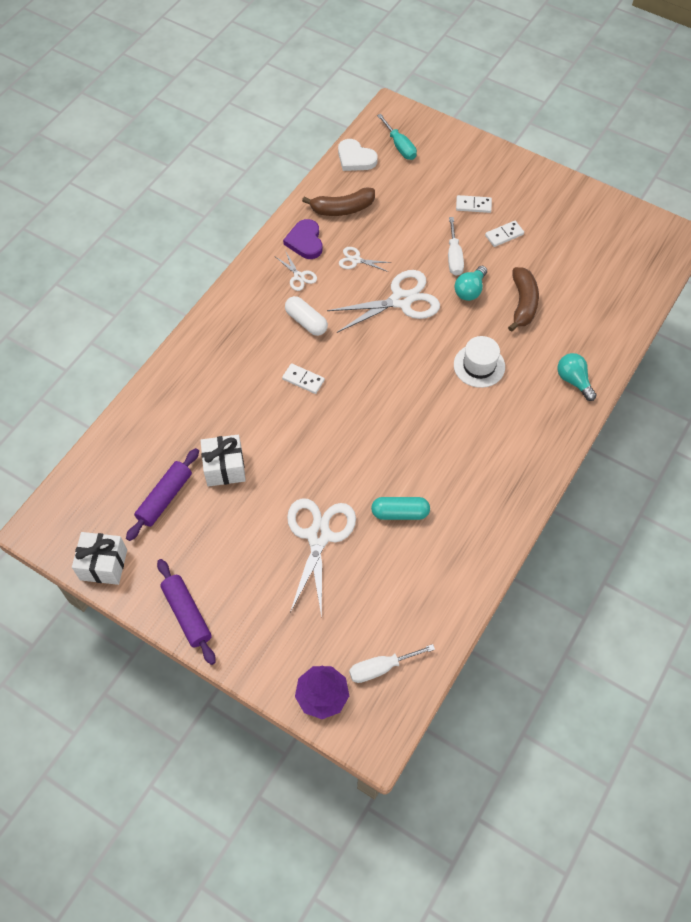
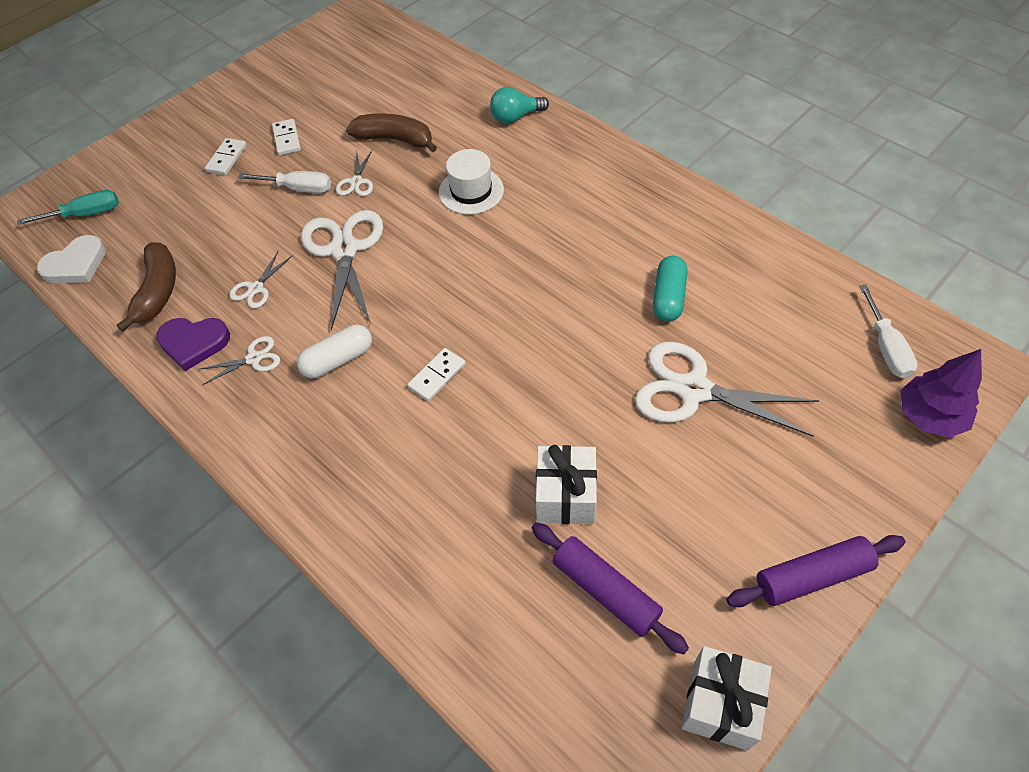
camera: 75 degrees left, 5 degrees down
(470, 290) = (356, 182): turquoise light bulb -> white scissors

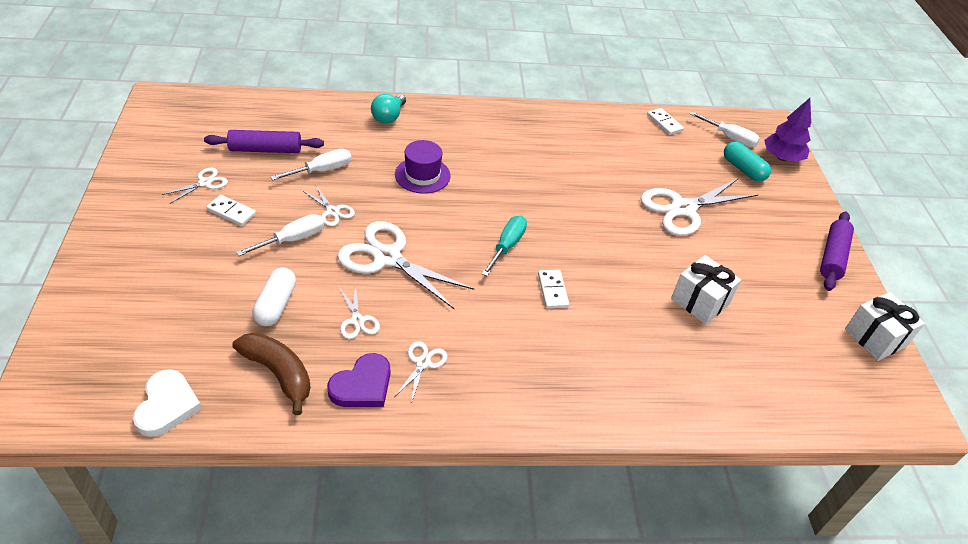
camera: 55 degrees left, 10 degrees down
(85, 214) = (116, 365): turquoise screwdriver -> turquoise screwdriver (507, 246)
(226, 158) = (196, 252): white domino -> white domino (664, 123)
(299, 103) = (205, 183): none -> white scissors
(338, 360) = (481, 323): white capsule -> white capsule (276, 305)
(395, 139) = (322, 170): brown banana -> white screwdriver
(471, 191) = (422, 175): white hat -> purple hat
(605, 591) = (775, 330): purple rolling pin -> purple rolling pin (265, 150)
(668, 297) = (611, 171): turquoise capsule -> turquoise capsule (743, 169)

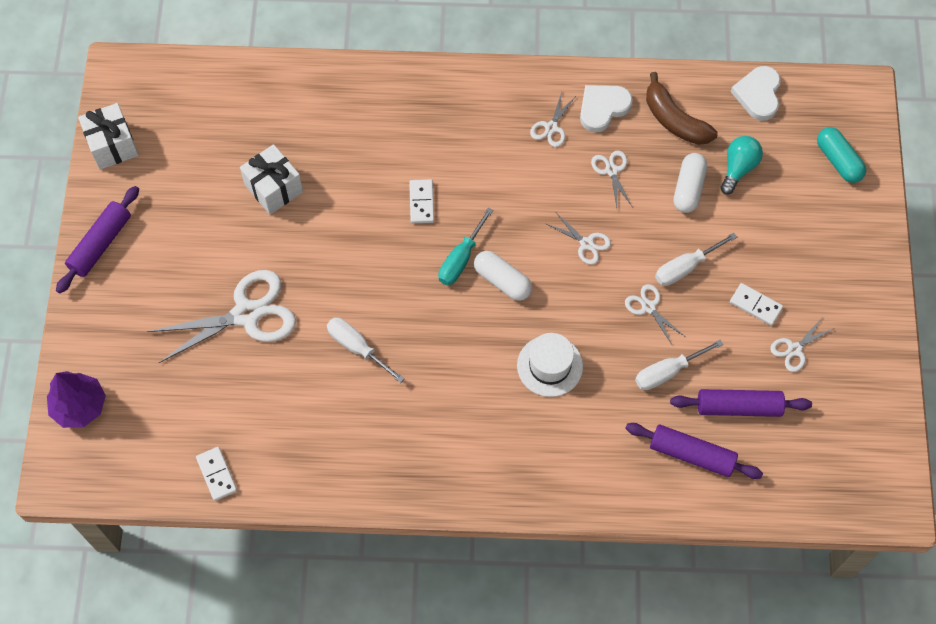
camera: 170 degrees left, 20 degrees up
(310, 125) = (691, 454): none -> purple rolling pin
(362, 385) = (603, 108): purple heart -> white heart
(387, 258) = (586, 243): white scissors -> white scissors, size x0.48
(389, 117) = (593, 475): turquoise light bulb -> turquoise light bulb (738, 168)
(422, 175) = (549, 366): purple hat -> white hat
(467, 230) = (502, 281): none -> white capsule
(729, 138) = (135, 445): white screwdriver -> white screwdriver (357, 347)
(743, 169) = (143, 383): turquoise capsule -> turquoise capsule (838, 161)

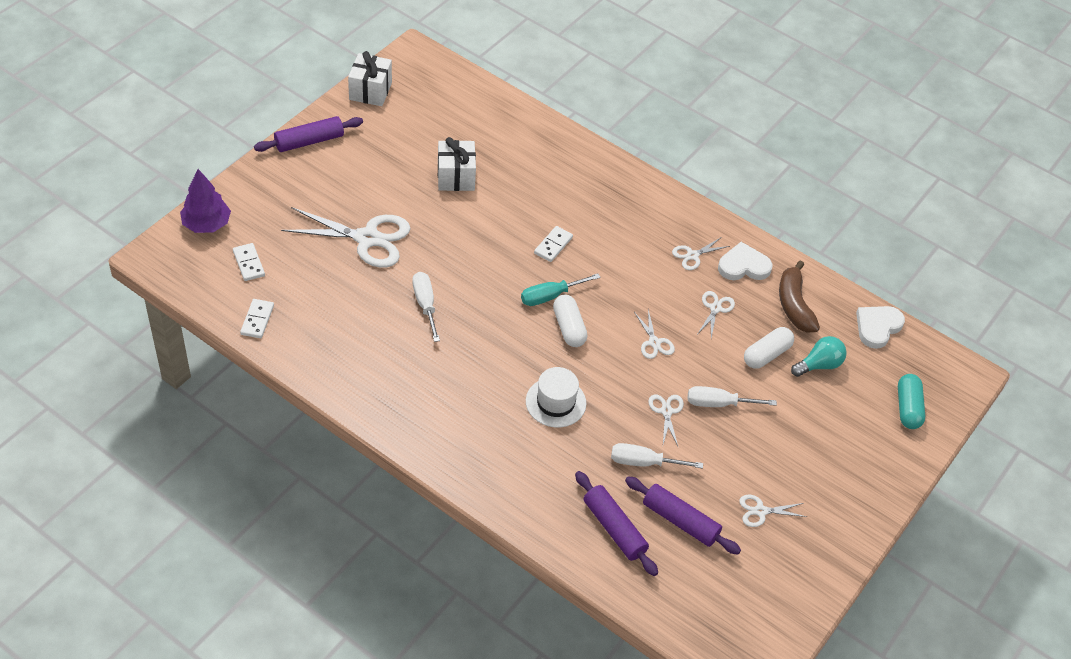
camera: 30 degrees right, 15 degrees down
(755, 305) = (754, 462): white domino -> white domino (249, 263)

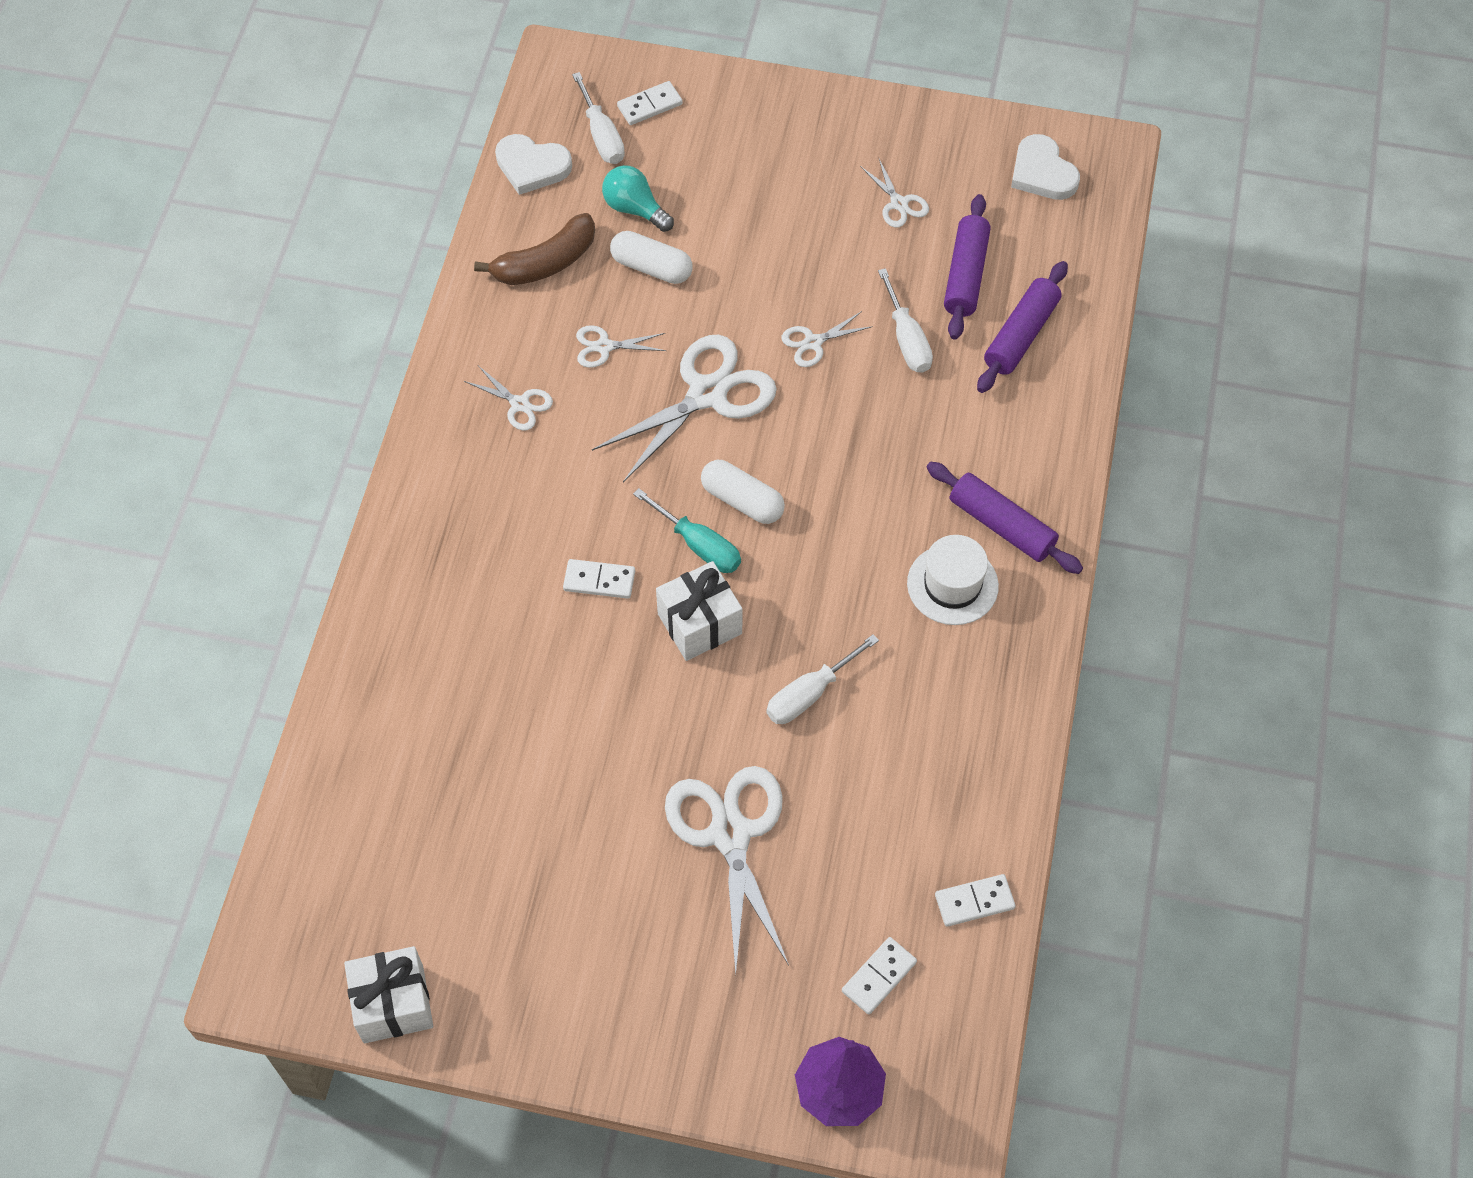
camera: 110 degrees left, 10 degrees up
(309, 141) = (567, 1036): purple rolling pin -> purple rolling pin (1001, 525)
(456, 177) = (529, 773): white gift -> white gift (699, 623)
(555, 402) = (877, 466): white hat -> white hat (952, 584)
(569, 328) = (742, 500): white capsule -> white capsule turned 75 degrees clockwise
(654, 342) = (707, 394): white scissors -> white scissors, size x2.10
(718, 403) = (765, 293): white screwdriver -> white screwdriver (602, 136)
(743, 266) = (505, 339): white heart -> white heart (1042, 172)
(908, 408) = (650, 105): turquoise capsule -> white domino

